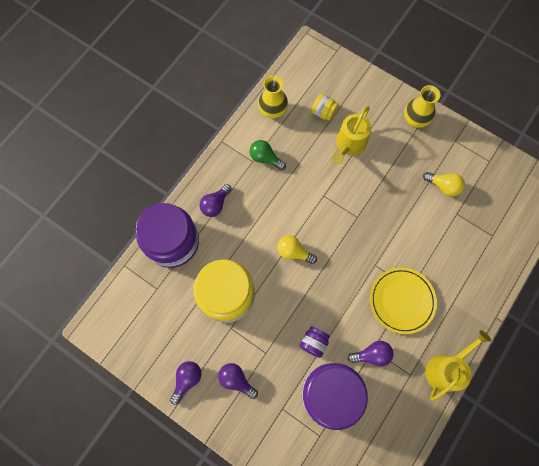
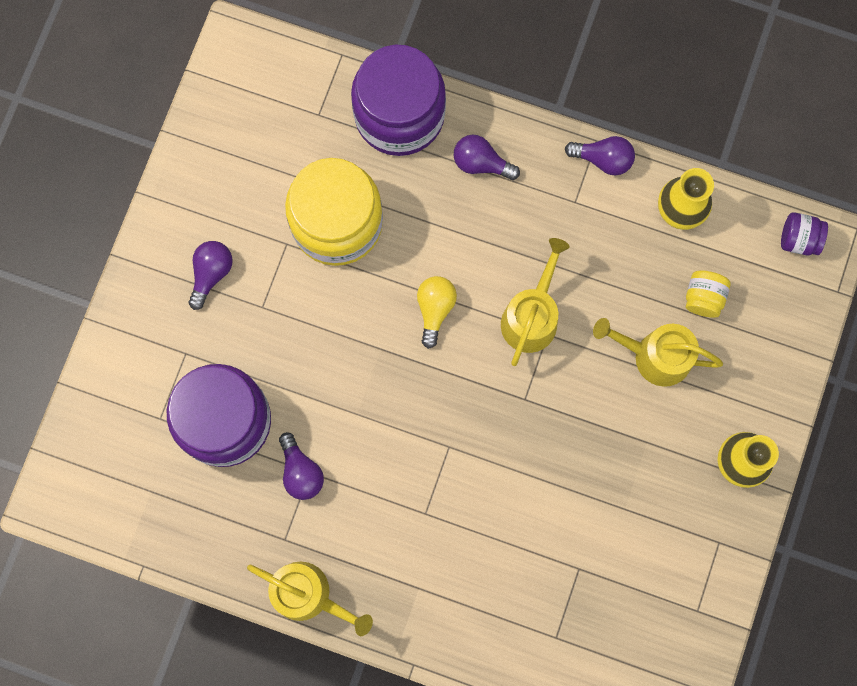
camera: 75 degrees right, 5 degrees up
(187, 379) = (193, 201): purple light bulb -> purple light bulb (603, 159)
(265, 158) = (586, 221): green light bulb -> none
(311, 201) = (531, 317): none -> yellow watering can
(314, 342) = (296, 376): purple jar -> purple jar (798, 239)
(401, 301) = (400, 502): yellow plate -> none
(443, 186) = (624, 536): yellow light bulb -> none

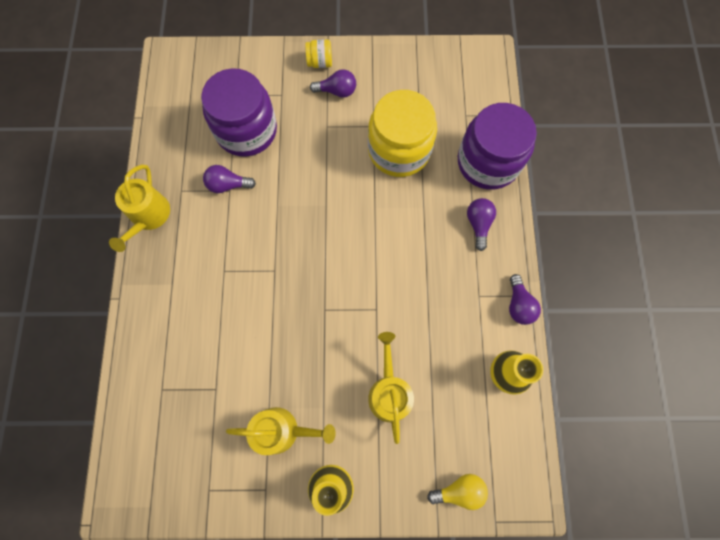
camera: 70 degrees right, 5 degrees down
(301, 472) = (228, 185): purple light bulb -> purple light bulb turned 45 degrees clockwise
(435, 309) = (365, 229): yellow light bulb -> yellow light bulb (459, 490)
(531, 317) = (384, 294): yellow watering can -> yellow watering can (282, 430)
(703, 298) = (447, 414): yellow jar -> yellow jar (320, 62)
(798, 239) = (523, 474): purple jar -> none

